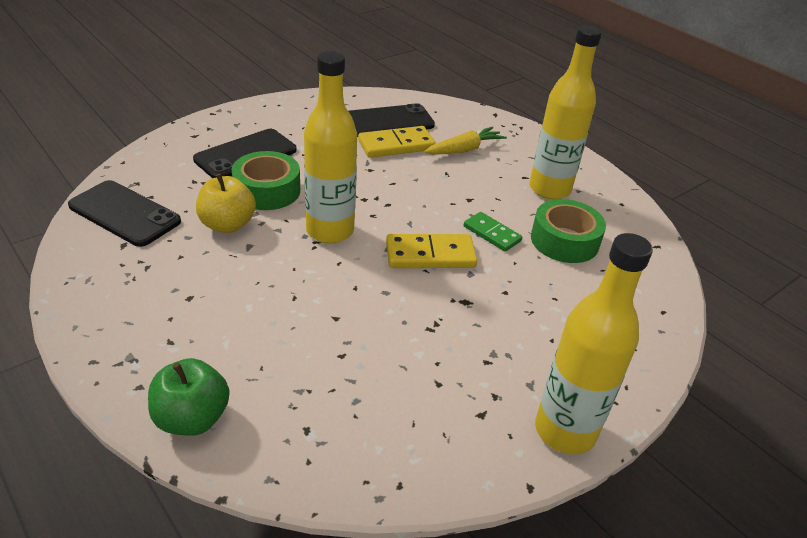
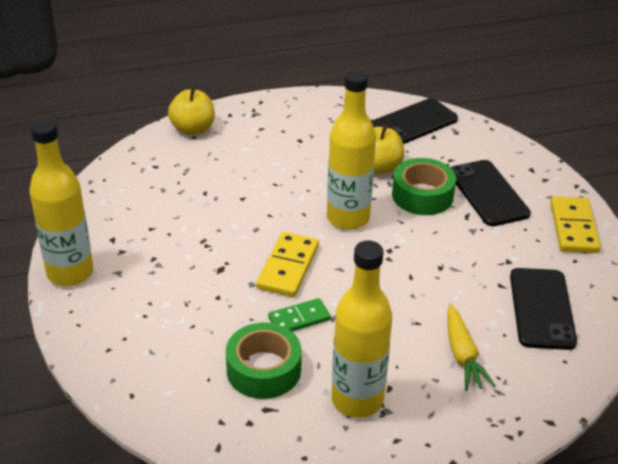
camera: 115 degrees right, 0 degrees up
(192, 418) = (193, 129): green apple -> yellow apple
(396, 145) = (485, 300): yellow domino -> yellow domino (573, 227)

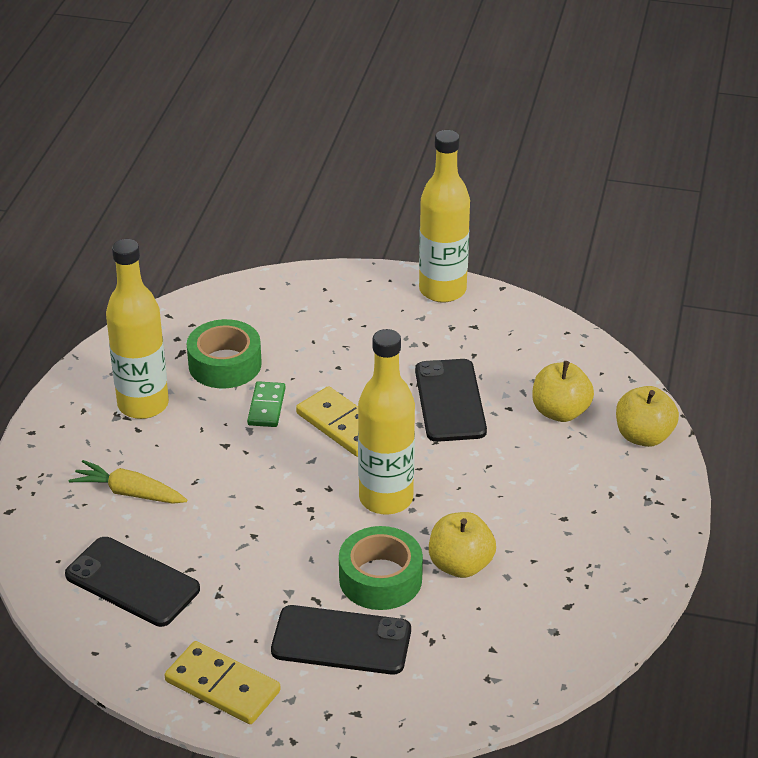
camera: 120 degrees right, 0 degrees up
(192, 168) = (560, 412): none -> yellow apple
(412, 123) = (536, 642): black phone -> black phone (450, 401)

